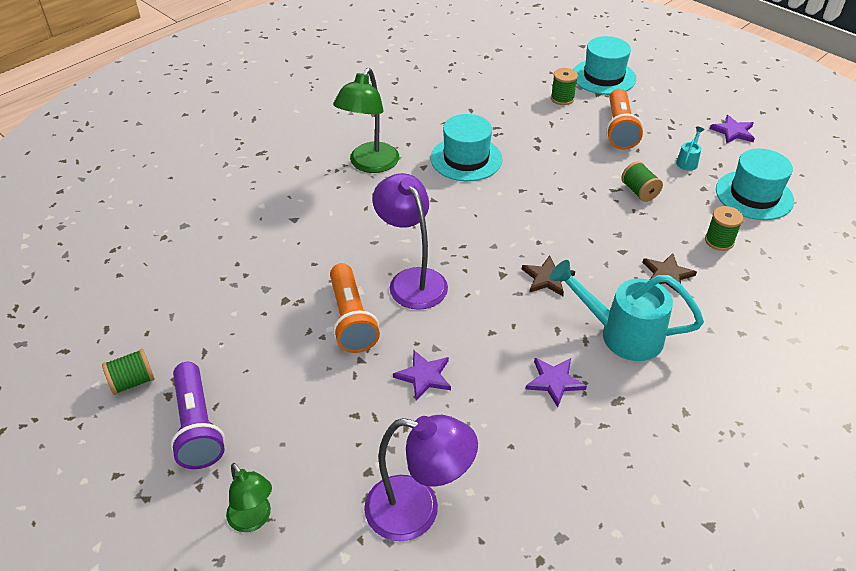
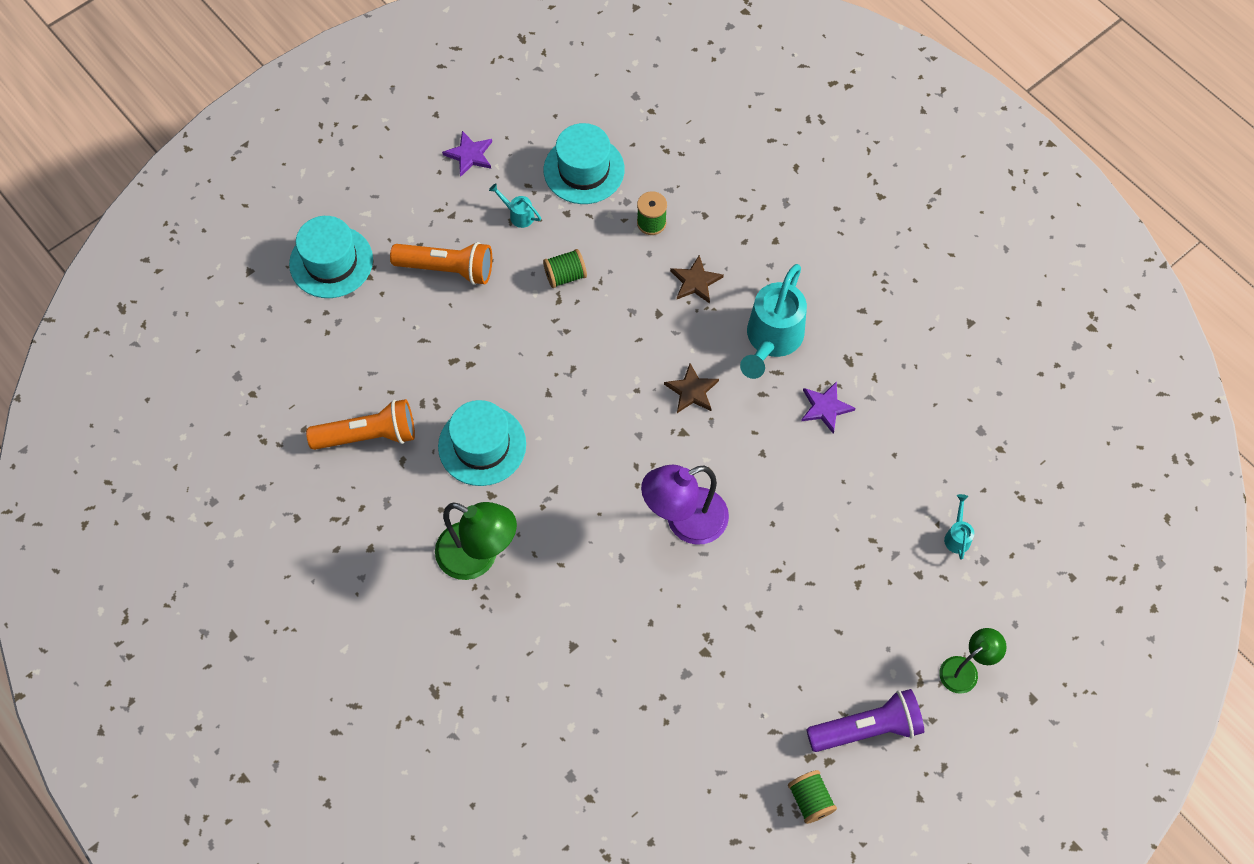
camera: 85 degrees left, 20 degrees up
(351, 319) = (737, 584): orange flashlight -> orange flashlight (368, 435)
(417, 511) = (957, 536): purple lamp -> turquoise watering can
(424, 376) = (814, 519): purple star -> none
(562, 98) = (372, 318): green spool -> none

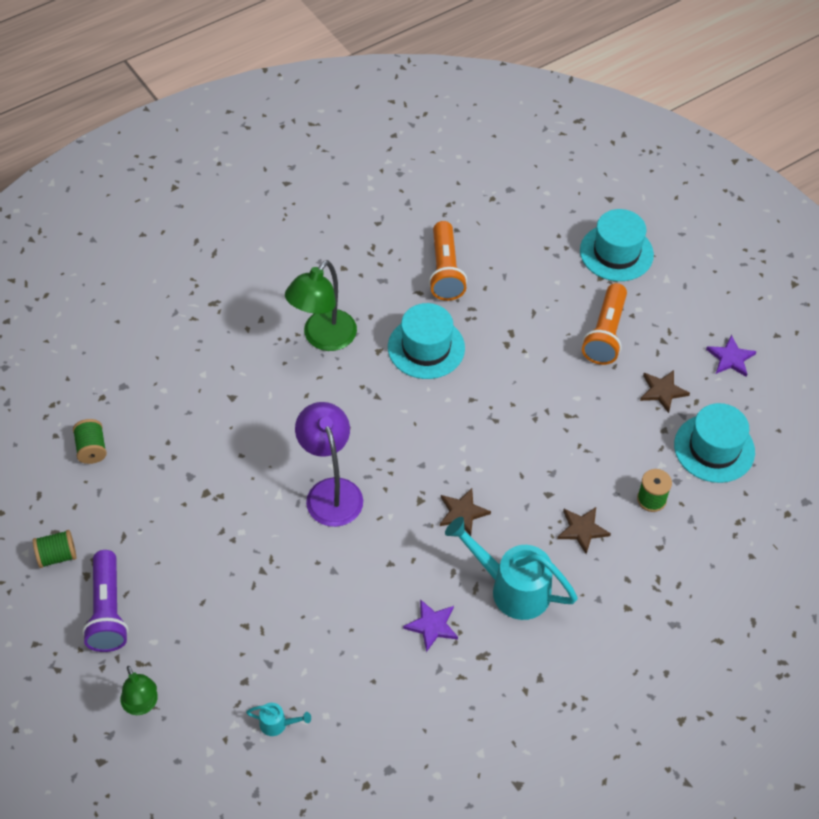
camera: 95 degrees right, 10 degrees down
(518, 215) = (662, 391): turquoise watering can -> brown star
(565, 276) = (594, 423): green spool -> green spool (92, 449)

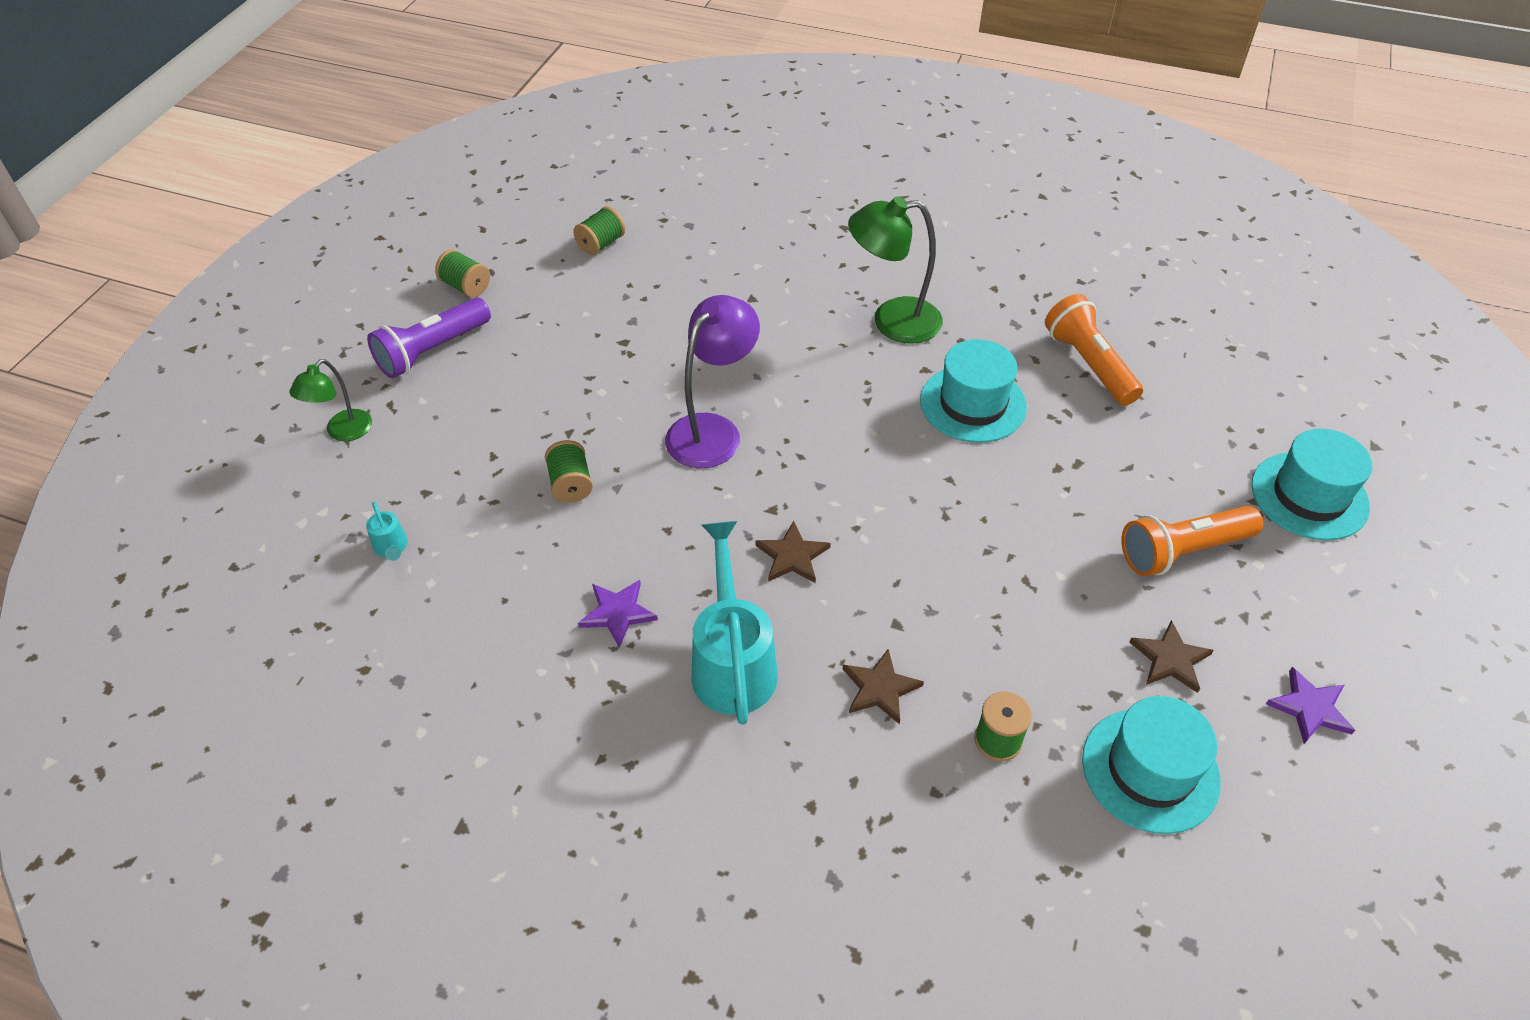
camera: 55 degrees right, 5 degrees down
(309, 594) = (571, 484): none -> green spool
(445, 271) = (1088, 364): orange flashlight -> orange flashlight turned 105 degrees clockwise

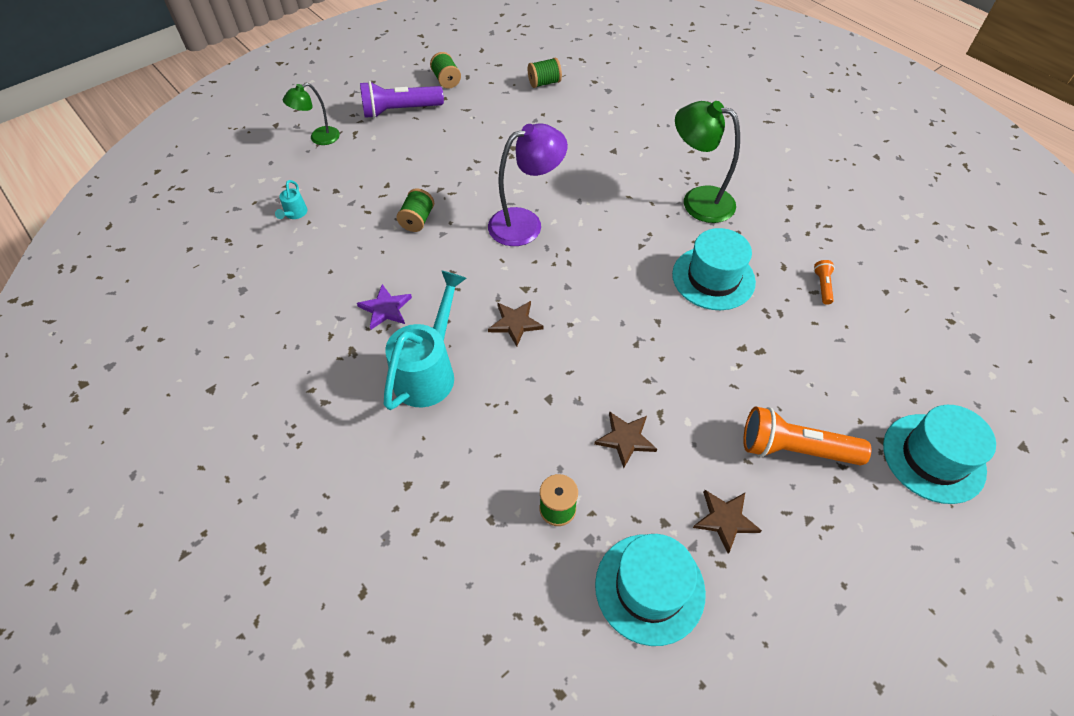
camera: 30 degrees right, 5 degrees up
(880, 688) = (506, 434): brown star -> brown star (625, 439)
(1088, 364) = (822, 286): orange flashlight -> orange flashlight, size x0.46
(1310, 708) = (810, 613): purple star -> none

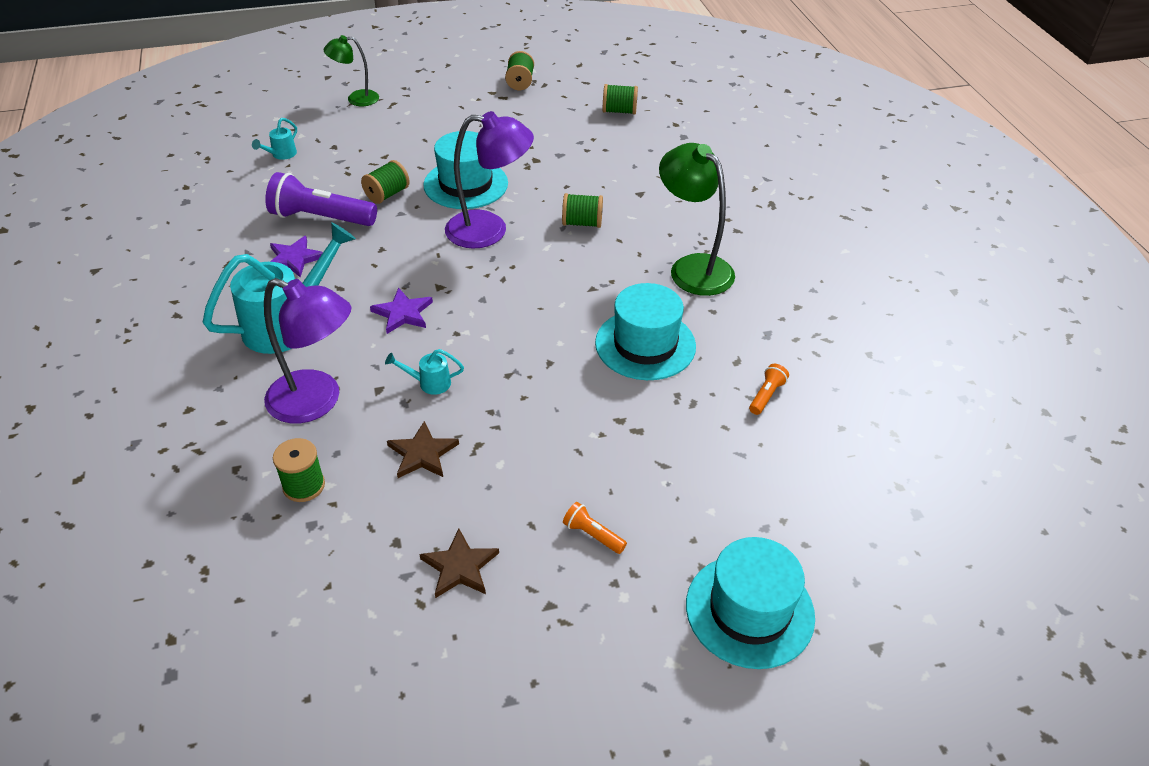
camera: 25 degrees right, 10 degrees down
(400, 111) = (451, 96): purple flashlight -> purple flashlight (320, 218)
(509, 431) = (317, 402): none -> purple lamp
(515, 323) = (403, 313): brown star -> purple star
(583, 376) = (429, 383): none -> turquoise watering can
(591, 191) = (582, 223): none -> green spool
(649, 588) = (331, 591): turquoise hat -> turquoise hat (465, 184)
(794, 449) = (592, 535): orange flashlight -> orange flashlight, size x0.46

